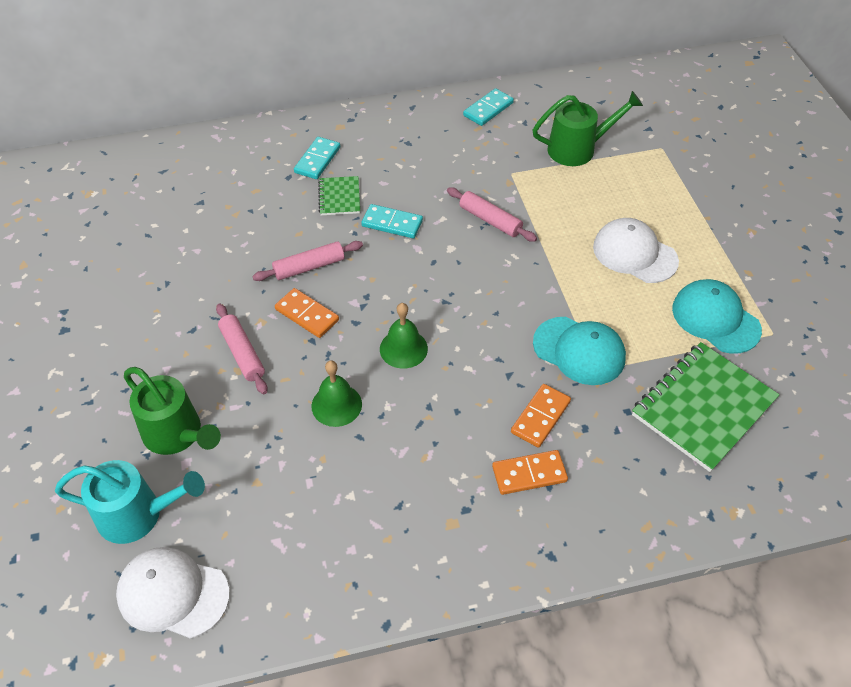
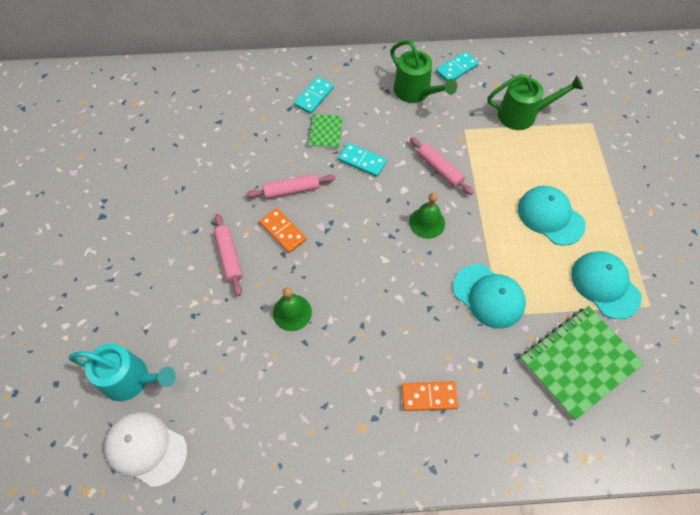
camera: 10 degrees right, 10 degrees up
(177, 434) = (170, 318): green watering can -> green watering can (416, 92)
(403, 348) = (351, 272): green bell -> green bell (427, 222)
(540, 417) = (447, 349): orange domino -> none
(634, 254) = (550, 216): white cap -> turquoise cap

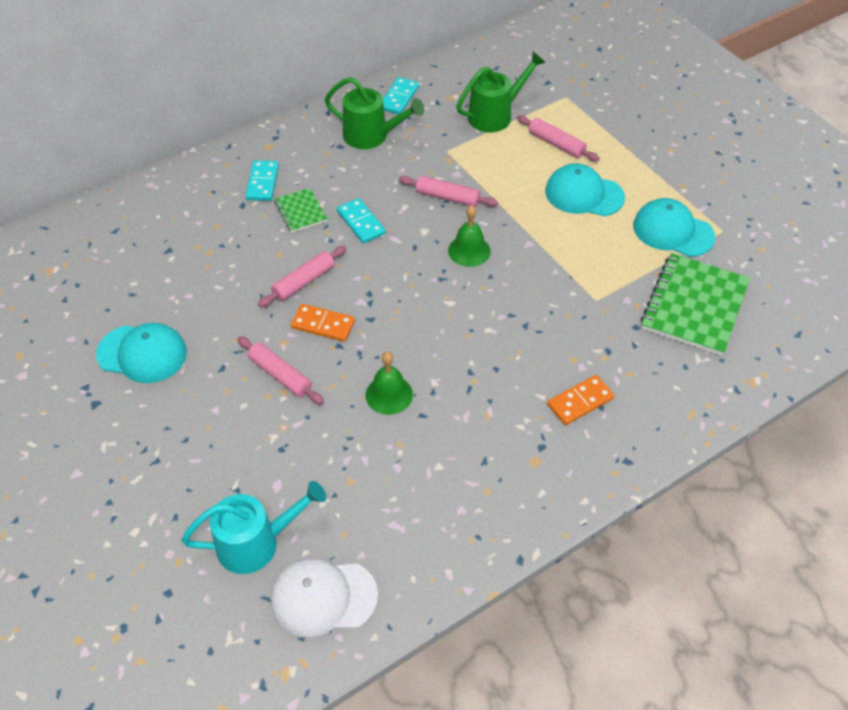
camera: 30 degrees left, 10 degrees down
(362, 161) = (361, 222): turquoise domino -> turquoise domino turned 60 degrees clockwise
(489, 296) = (575, 288): turquoise cap -> turquoise cap (142, 353)
(556, 162) = (556, 144): none -> pink rolling pin

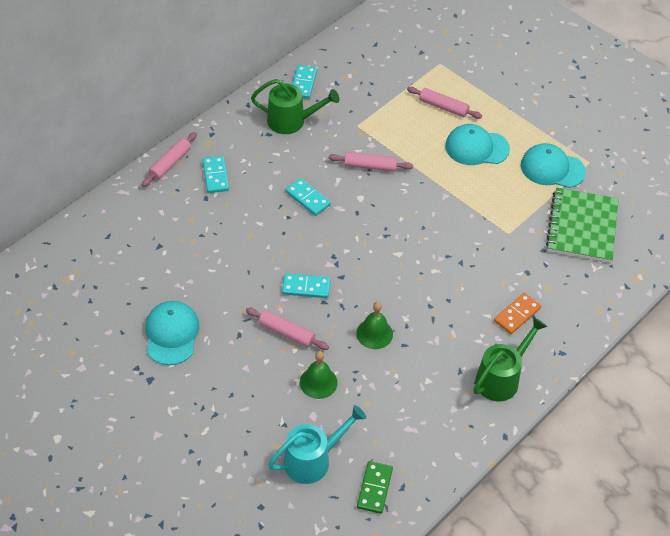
camera: 15 degrees left, 0 degrees up
(142, 353) = (171, 334): turquoise cap -> turquoise cap turned 90 degrees counterclockwise
(300, 211) = (255, 196): green notebook -> none
(304, 282) = (279, 255): pink rolling pin -> pink rolling pin (170, 163)
(323, 324) = (306, 287): orange domino -> turquoise domino
(323, 597) = (374, 488): white cap -> green domino
(469, 251) = (400, 209): green bell -> green bell (318, 382)
(495, 115) = (387, 88): green watering can -> green watering can (501, 378)

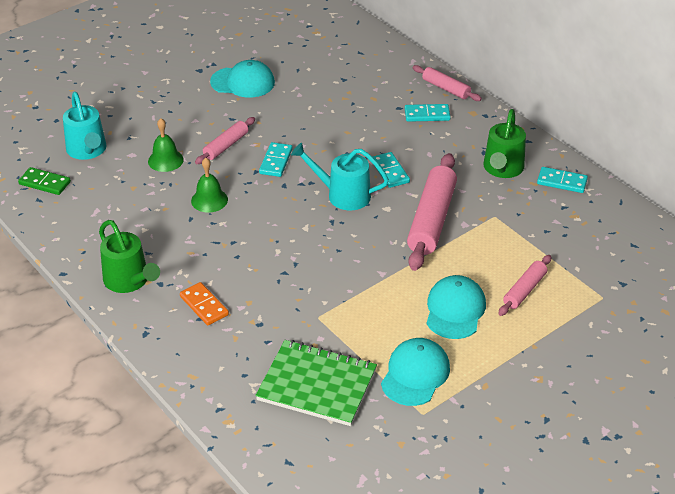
camera: 100 degrees right, 10 degrees down
(308, 198) = (390, 171): turquoise domino -> turquoise domino turned 75 degrees counterclockwise
(348, 231) = (342, 195): none -> turquoise watering can
(370, 166) = (431, 220): pink rolling pin -> pink rolling pin, size x1.83

